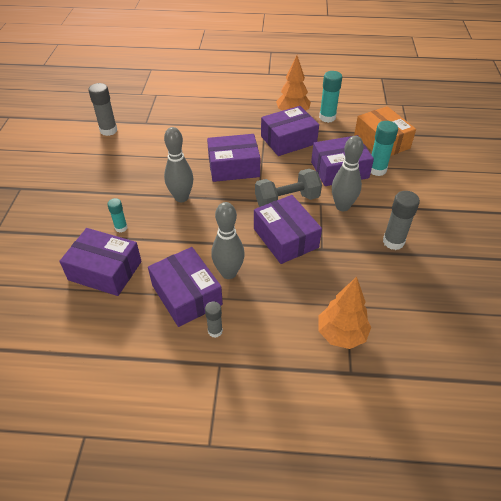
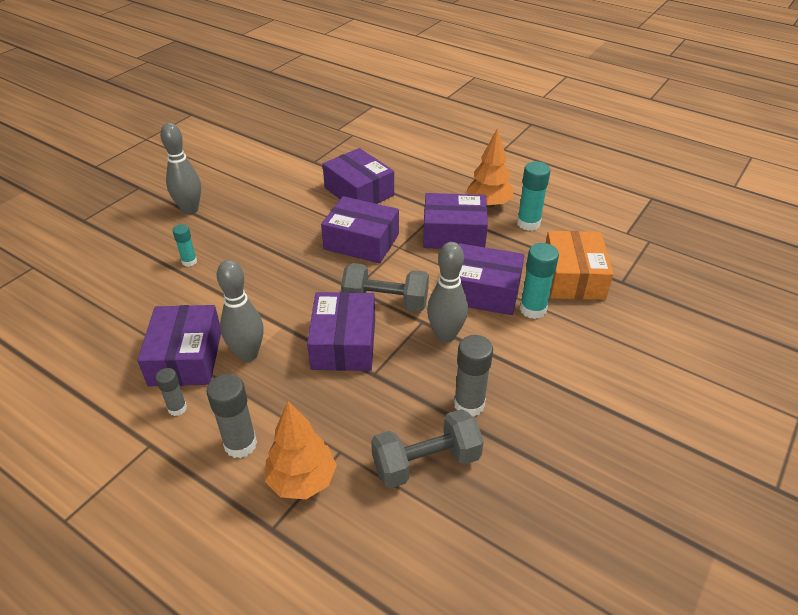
camera: 30 degrees right, 5 degrees down
(105, 270) = (136, 298): purple box -> purple box (359, 192)
(108, 130) = (269, 158): grey glue stick -> grey glue stick (240, 444)
(181, 197) = (275, 254): grey bowling pin -> grey bowling pin (190, 210)
(401, 287) = (426, 462): none -> grey dumbbell

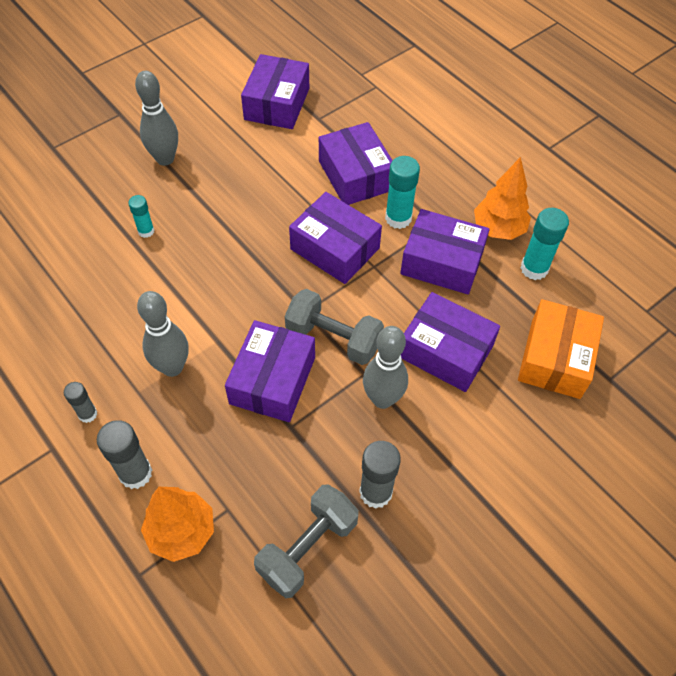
camera: 15 degrees right, 15 degrees up
(186, 357) = (111, 355): purple box -> purple box (277, 104)
(426, 462) = (307, 548): grey dumbbell -> grey dumbbell turned 45 degrees counterclockwise
(533, 309) = (491, 390): turquoise glue stick -> turquoise glue stick (398, 218)

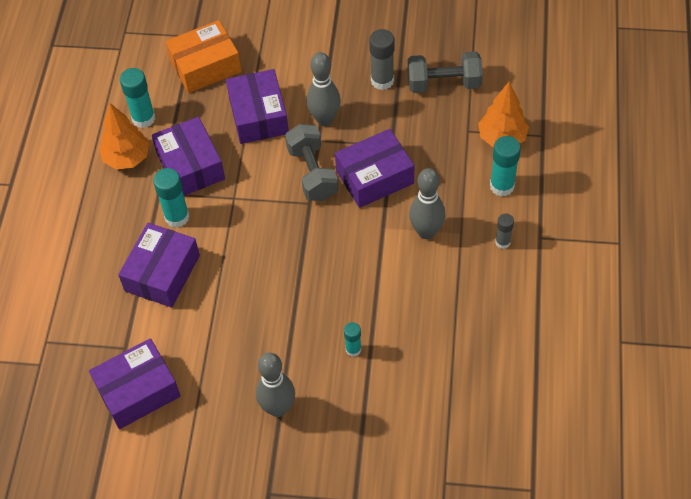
camera: 130 degrees left, 0 degrees up
(135, 473) = (502, 186): grey glue stick -> turquoise glue stick
(335, 248) = (243, 229): purple box -> none

